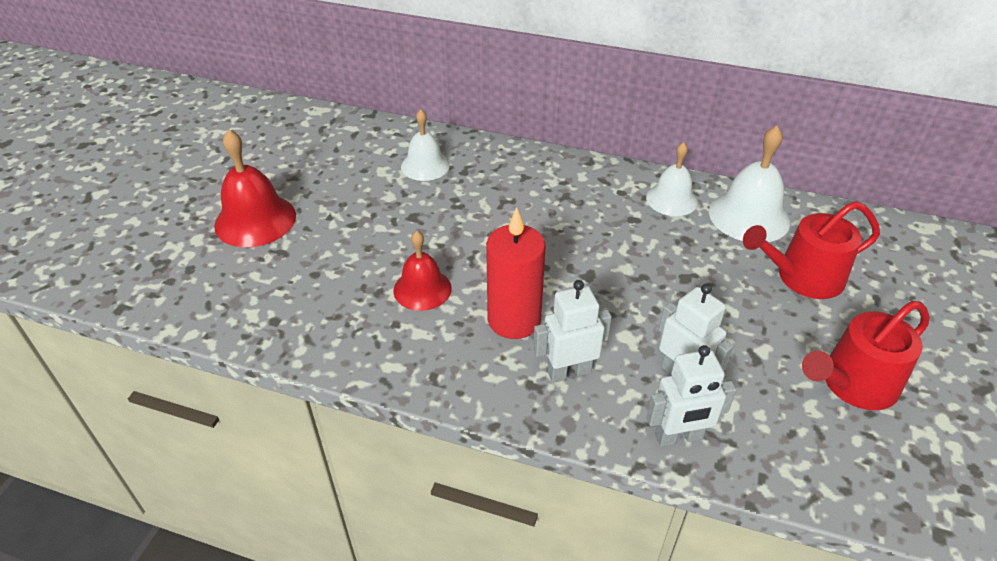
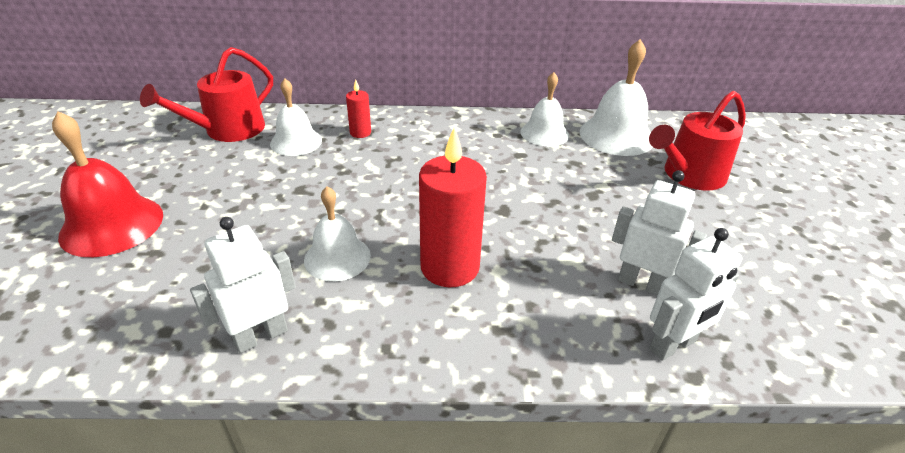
camera: 20 degrees left, 5 degrees down
(422, 289) = (337, 257): red bell -> white bell
(487, 166) = (360, 133): none -> red candle
(569, 372) = (531, 306): white robot -> white robot (261, 336)
(853, 384) = (788, 255): red watering can -> red watering can (228, 130)

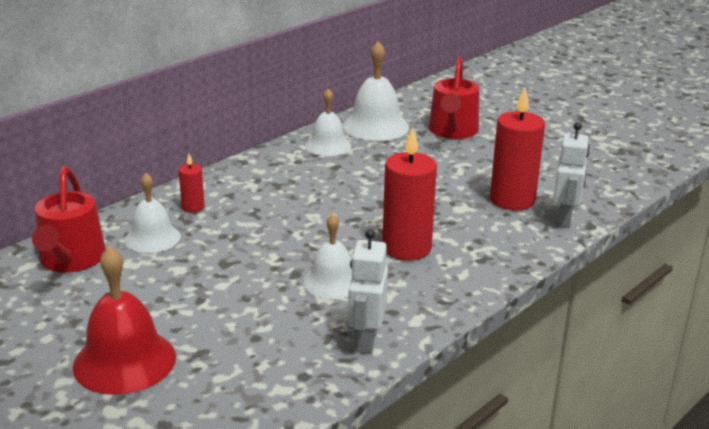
camera: 45 degrees left, 10 degrees down
(641, 283) = (512, 200): white robot -> red candle

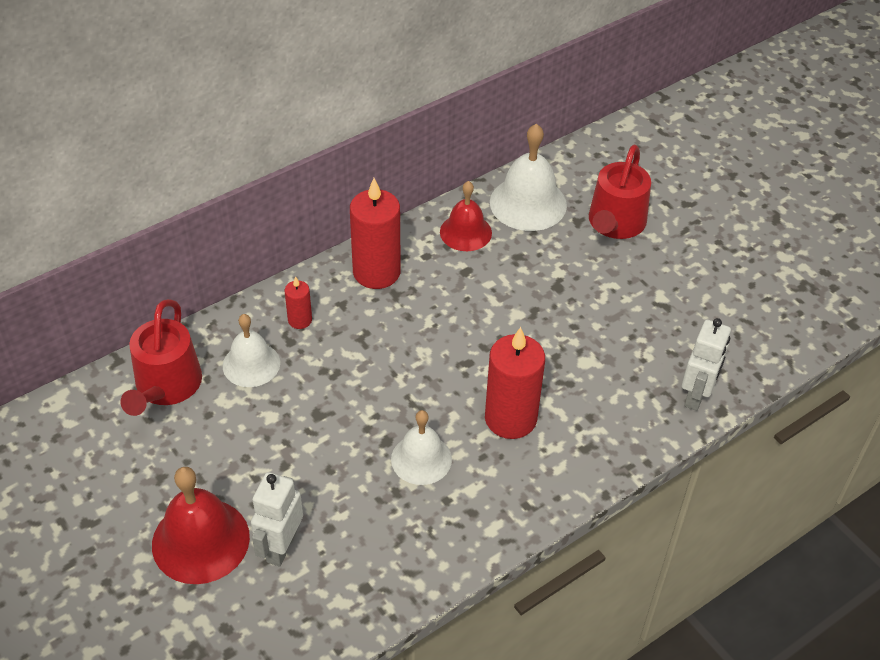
camera: 10 degrees right, 20 degrees up
(328, 145) = (465, 232): white bell -> red bell
(366, 340) = (436, 549): white robot -> white robot (281, 547)
(512, 200) = (647, 356): red candle -> red candle (376, 272)

